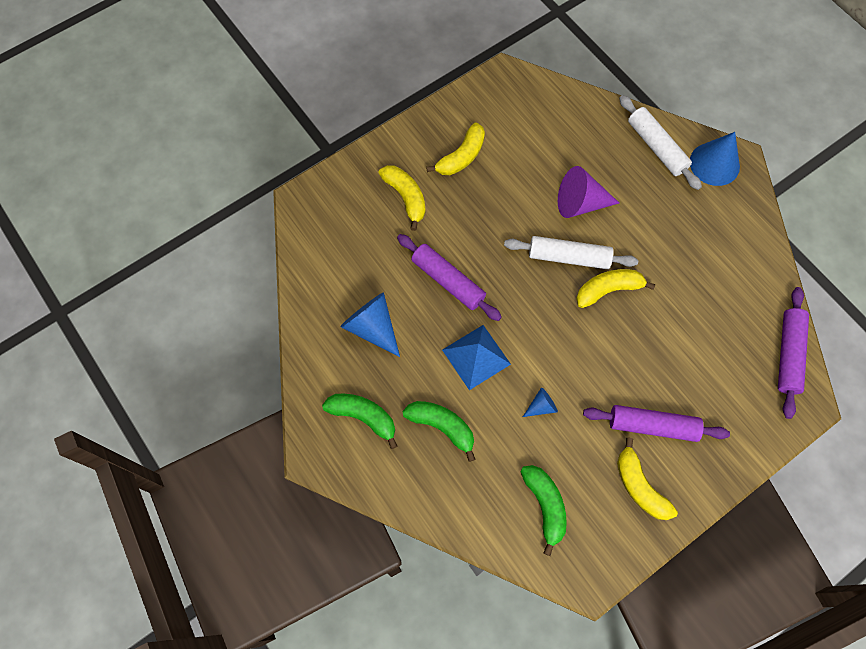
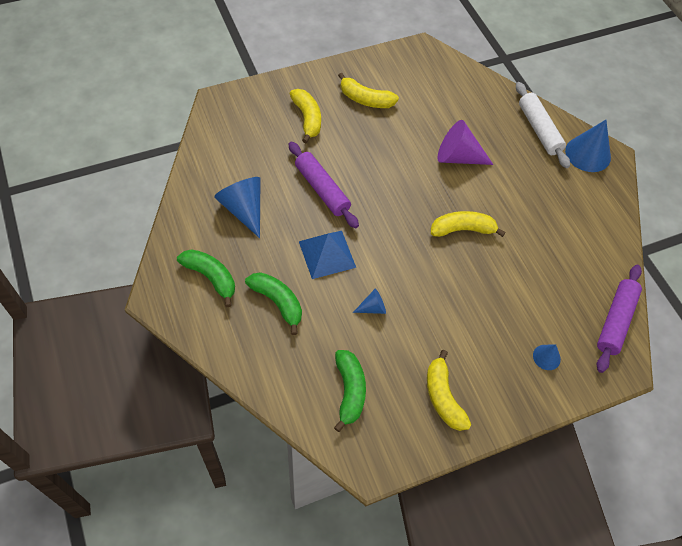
camera: 10 degrees right, 10 degrees down
(461, 157) = (365, 99): yellow banana -> yellow banana turned 60 degrees clockwise
(568, 257) = (435, 196): white rolling pin -> none
(652, 426) = (470, 349): purple rolling pin -> none
(730, 413) = (546, 357): none -> blue cone

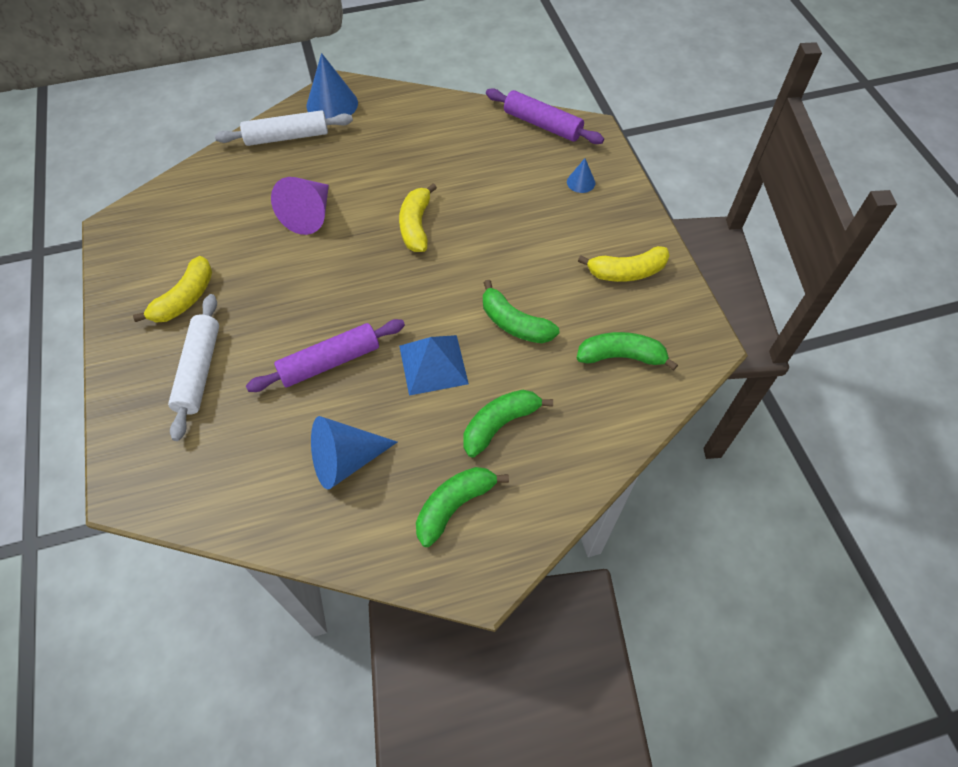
camera: 80 degrees left, 0 degrees up
(307, 119) = (199, 371): yellow banana -> white rolling pin
(372, 308) = (514, 323): blue cone -> green banana

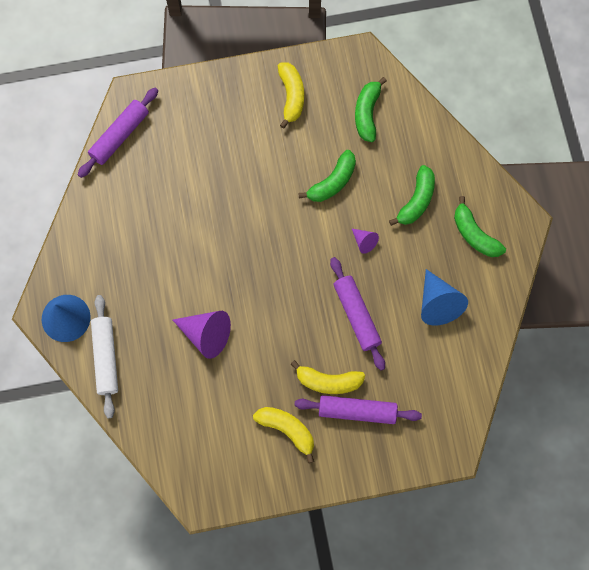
camera: 85 degrees left, 15 degrees up
(199, 371) = (357, 411): white rolling pin -> purple rolling pin
(416, 226) = (228, 248): yellow banana -> yellow banana (328, 381)
(433, 364) = (364, 242): blue pyramid -> purple cone
(499, 424) = (416, 200): green banana -> green banana turned 120 degrees counterclockwise
(581, 182) = (193, 114): blue cone -> none

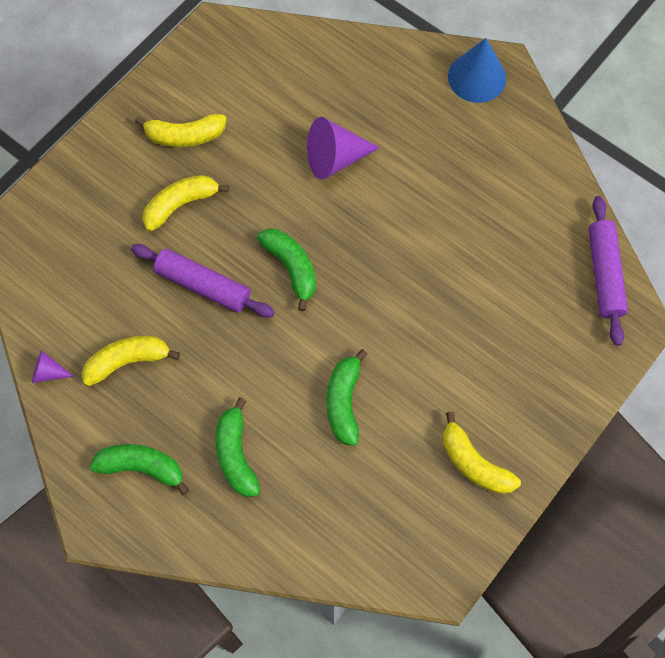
camera: 140 degrees right, 5 degrees down
(106, 358) = (407, 73): white rolling pin -> none
(357, 411) = (130, 199): purple rolling pin -> none
(364, 242) = (256, 364): purple cone -> purple cone (48, 372)
(367, 113) = (373, 513): green banana -> green banana (291, 267)
(438, 303) = (127, 361): blue cone -> yellow banana

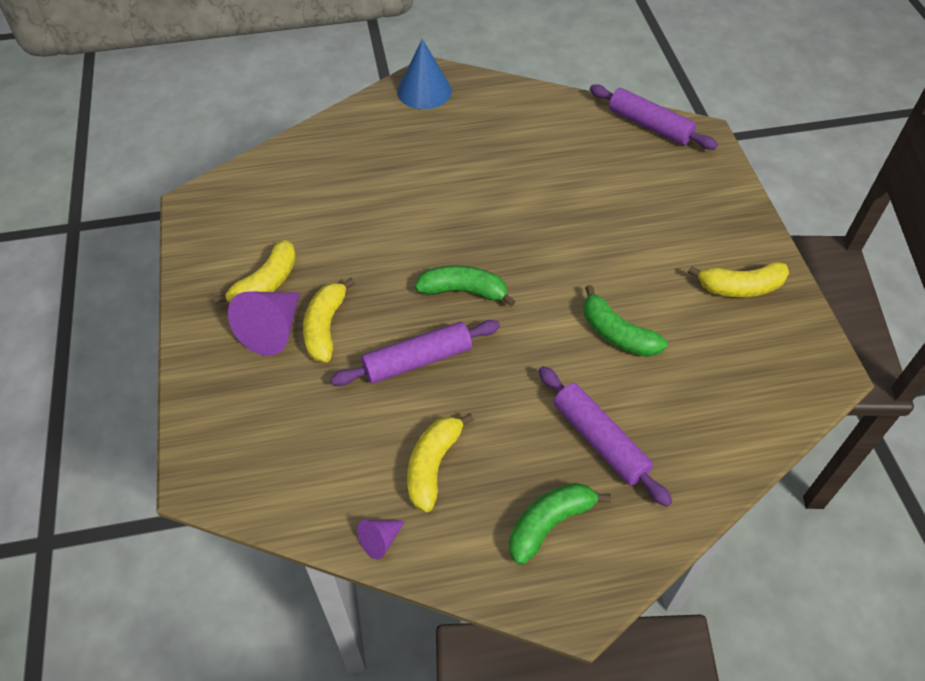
camera: 50 degrees left, 15 degrees down
(236, 454) = (600, 440): green banana -> purple rolling pin
(335, 158) = (398, 205): purple cone -> purple cone (272, 330)

